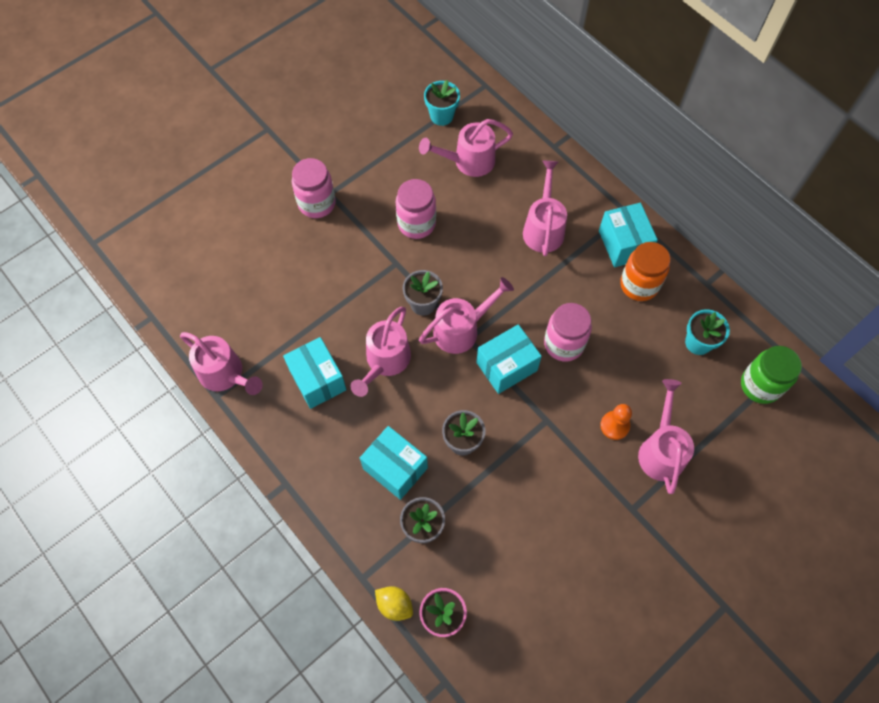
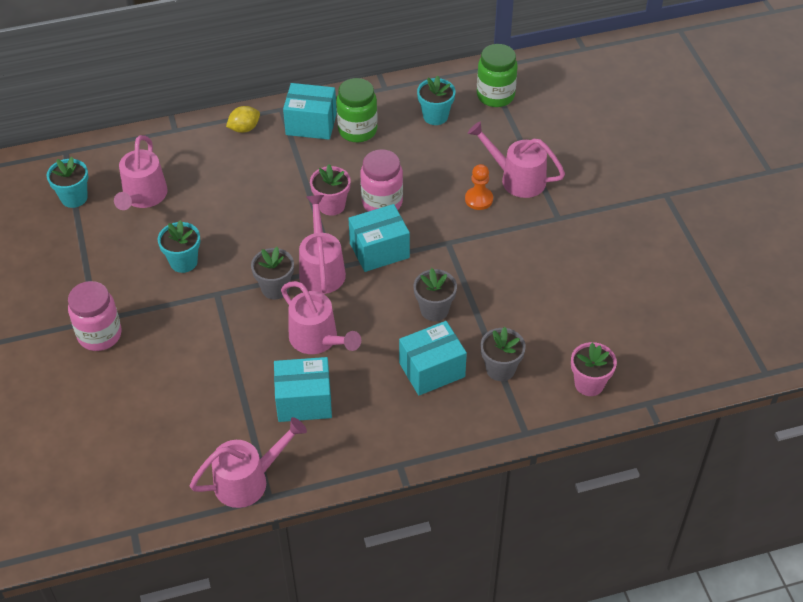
camera: 65 degrees left, 15 degrees down
(394, 605) = (562, 416): yellow lemon -> yellow lemon (244, 128)
(416, 224) = (183, 262): pink jar -> turquoise flower pot
(506, 366) = (379, 250): turquoise box -> turquoise box turned 75 degrees clockwise
(537, 305) = (331, 205): none -> pink flower pot
(543, 227) = (255, 170): pink watering can -> none
(639, 285) = (357, 130): orange jar -> green jar

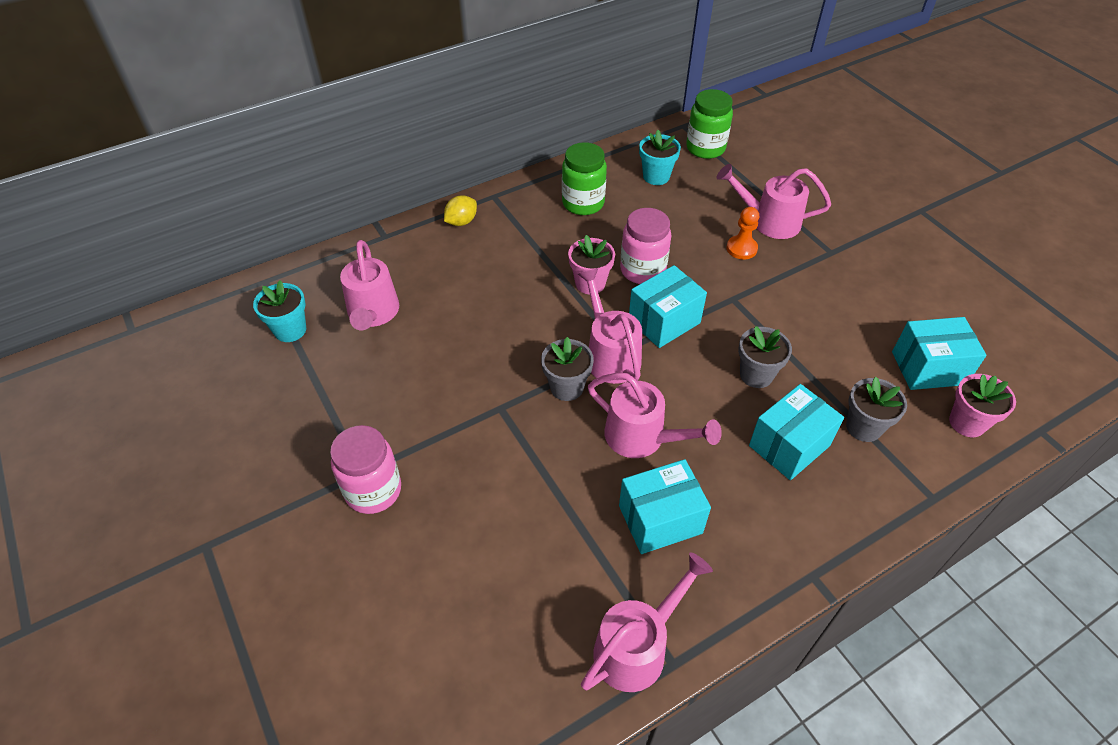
camera: 15 degrees left, 0 degrees up
(183, 262) = (447, 378): turquoise flower pot -> none
(311, 124) = (531, 205): turquoise box -> turquoise box (928, 368)

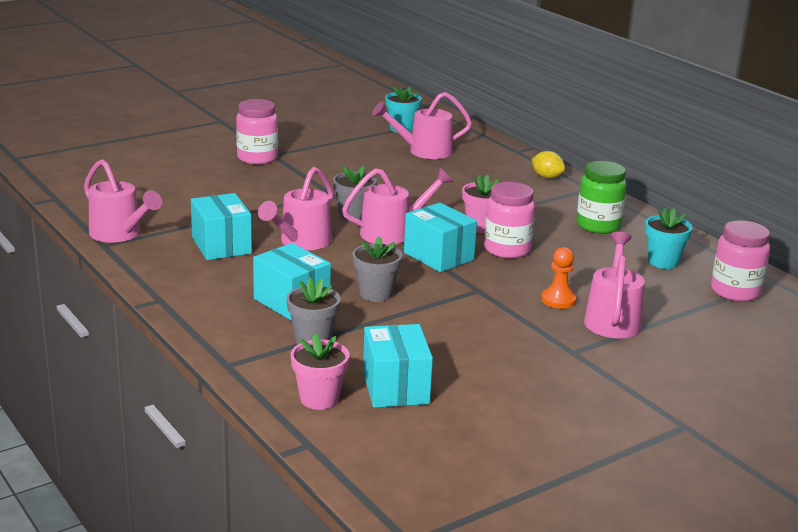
camera: 85 degrees right, 25 degrees down
(705, 148) = (735, 292): green jar -> pink jar

